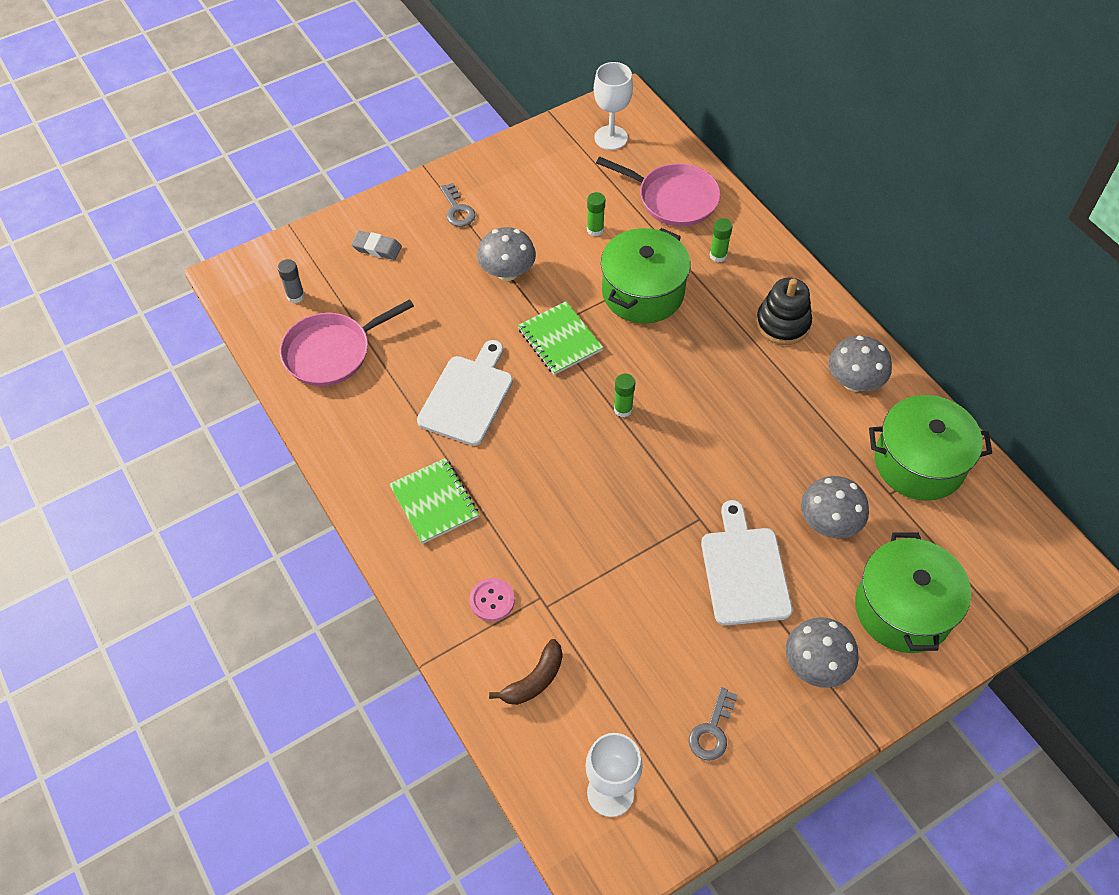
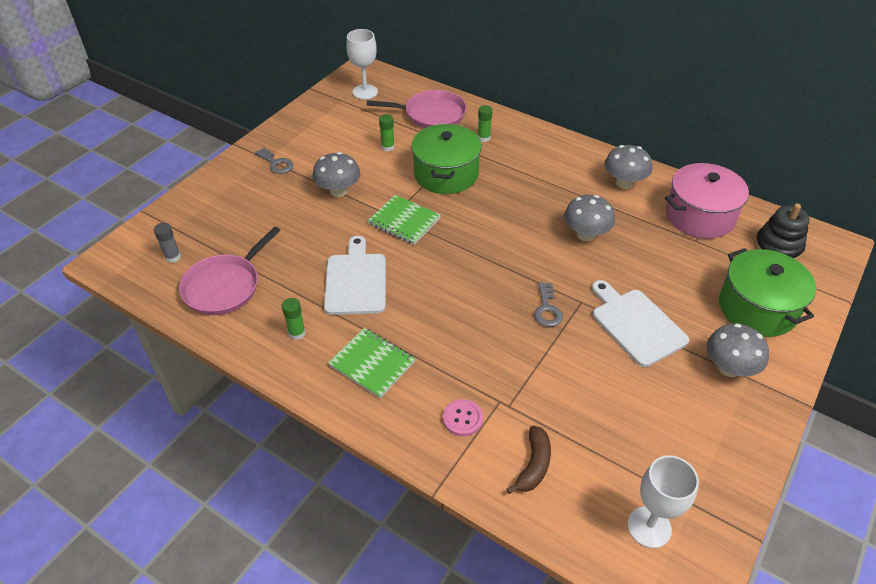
camera: 25 degrees left, 10 degrees down
(377, 248) = (225, 205): grey eraser -> none
(623, 409) = (479, 250): green glue stick -> green glue stick (297, 333)
(712, 730) = (691, 444): grey key -> grey key (547, 309)
(782, 324) = (554, 164): black stacking toy -> black stacking toy (777, 247)
(828, 523) = (670, 272): grey mushroom -> grey mushroom (585, 234)
(919, 462) = (699, 216): green pot -> pink pot

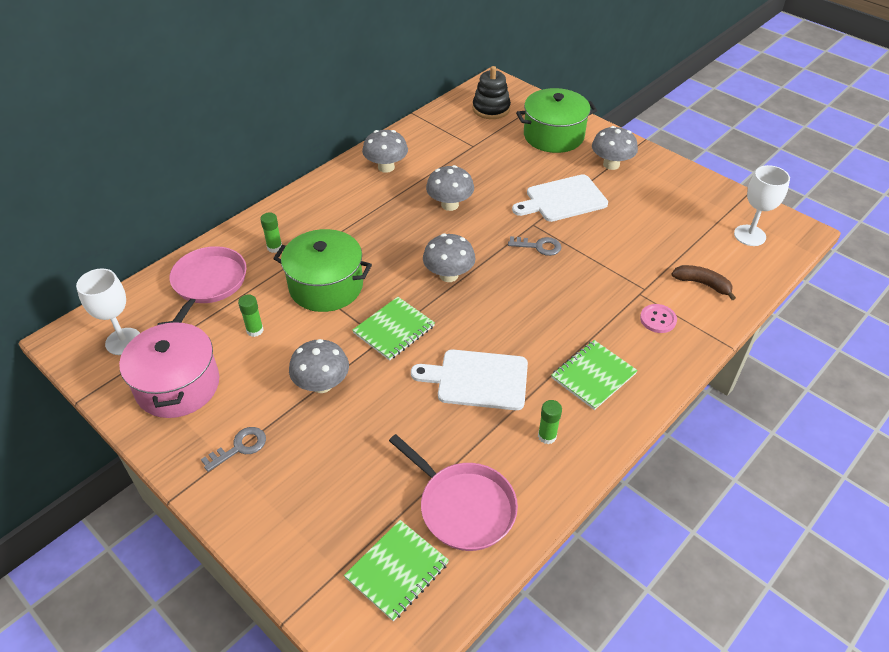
camera: 80 degrees left, 0 degrees up
(173, 257) = (397, 571): grey glue stick -> green notebook
(482, 246) = (448, 275): none -> grey mushroom
(699, 216) = (444, 136): pink pot -> pink pot (178, 385)

